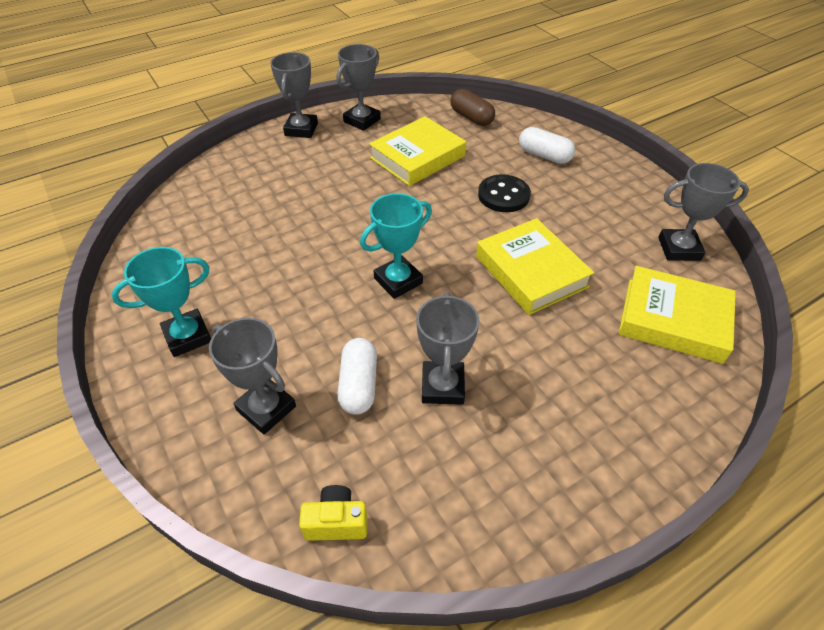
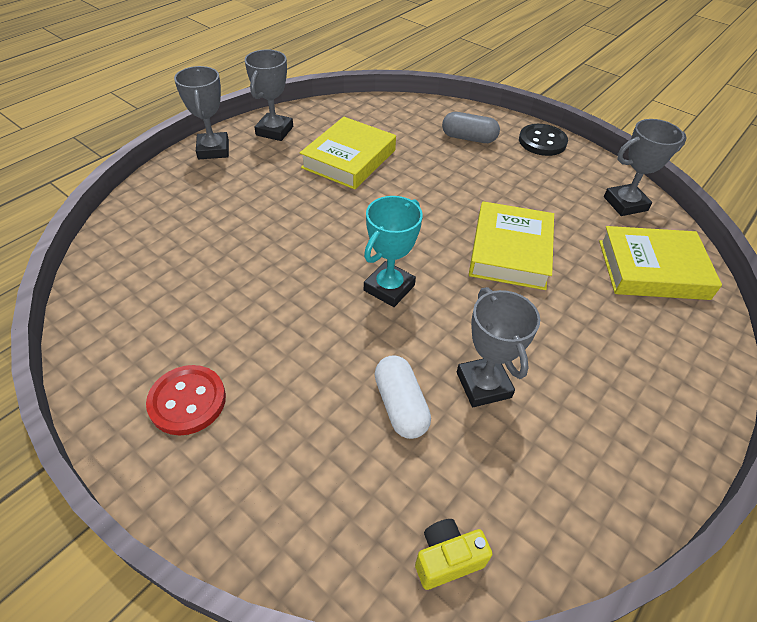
camera: 20 degrees left, 0 degrees up
(187, 336) = (187, 401): turquoise trophy -> red button
(266, 408) = (315, 458): grey trophy -> none
(471, 117) = (383, 112): brown capsule -> none
(503, 195) = (450, 182): black button -> black button (542, 142)
(531, 271) = (510, 251): yellow book -> yellow book turned 60 degrees clockwise
(544, 156) = (468, 138): white capsule -> grey capsule

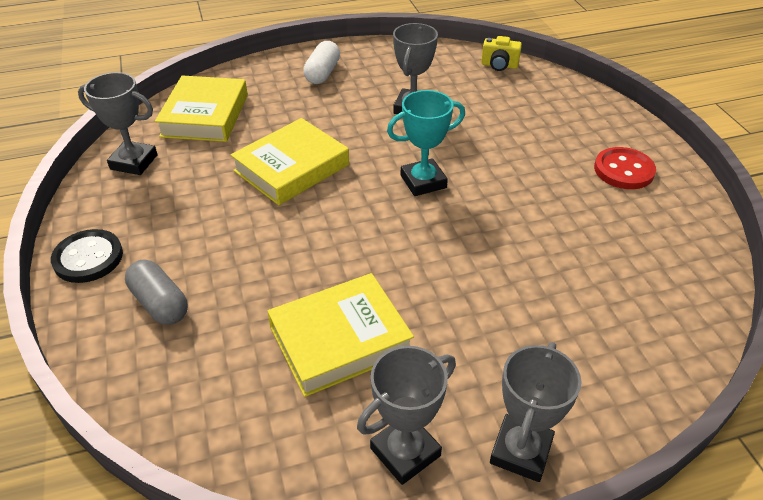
camera: 145 degrees left, 5 degrees down
(400, 405) = (475, 118): white capsule -> white capsule (322, 73)
(652, 269) = (205, 115): yellow book -> yellow book turned 60 degrees clockwise

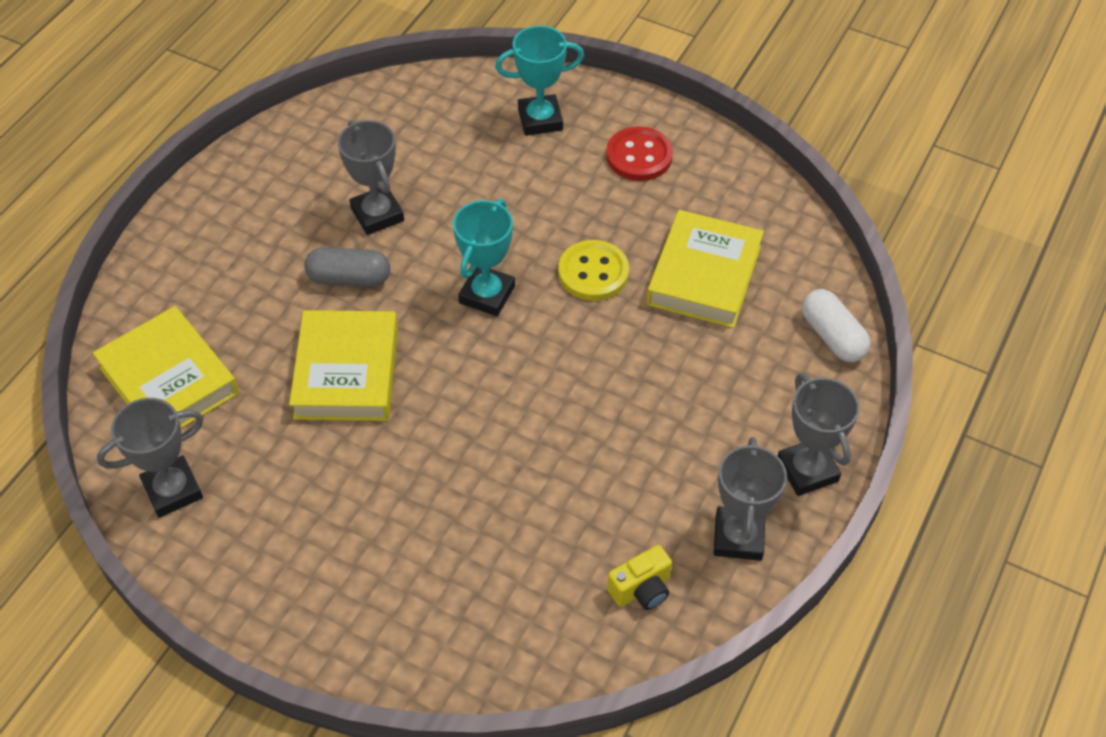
camera: 45 degrees left, 10 degrees up
(88, 258) = (282, 614): black button -> none
(160, 303) = (411, 594): grey capsule -> grey capsule (349, 278)
(322, 73) = (226, 234): white capsule -> white capsule (832, 336)
(340, 339) = (596, 496): yellow book -> yellow book (704, 275)
(499, 65) = (401, 98): yellow camera -> yellow camera (641, 589)
(508, 212) = (593, 272): none -> yellow button
(575, 117) = (540, 119): none -> turquoise trophy

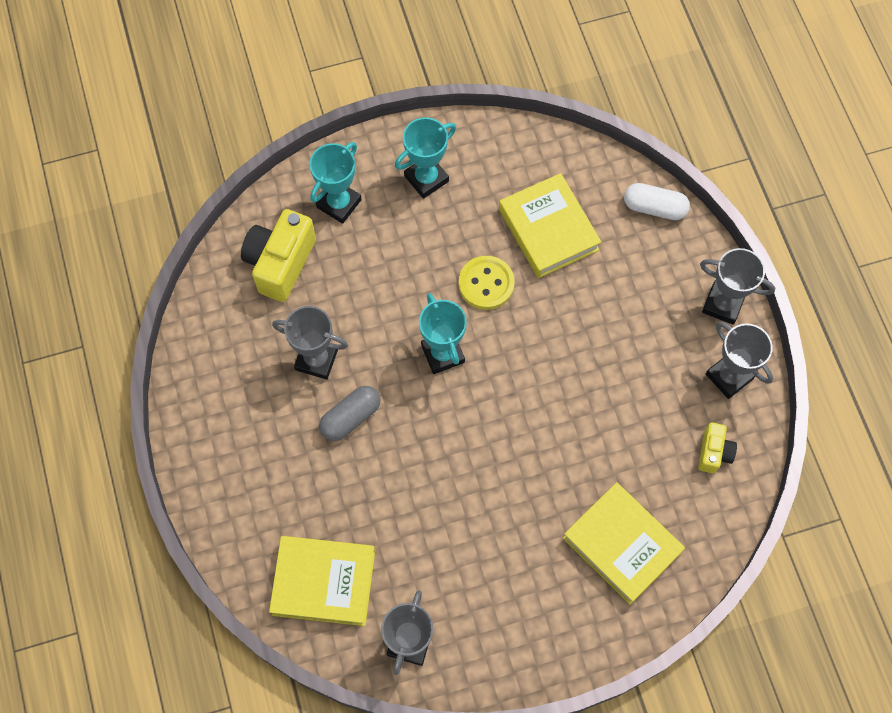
camera: 45 degrees left, 15 degrees up
(346, 372) = (420, 478): yellow book -> yellow book (622, 545)
(438, 125) = (280, 263): none -> yellow camera
(639, 156) = (426, 179): red button -> turquoise trophy

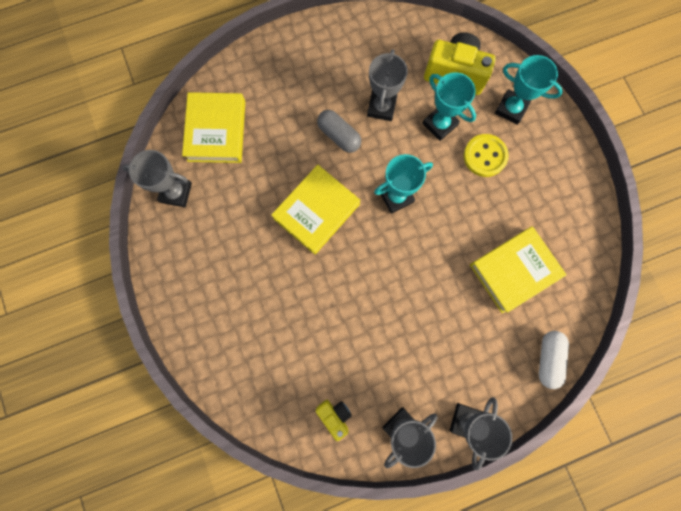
camera: 85 degrees right, 10 degrees up
(426, 179) = (543, 171): turquoise trophy -> turquoise trophy (439, 124)
(486, 283) = (459, 225): yellow button -> yellow button (485, 156)
(622, 545) = (254, 342): yellow book -> yellow book (316, 211)
(714, 452) = (335, 415): yellow camera -> yellow camera turned 135 degrees counterclockwise

